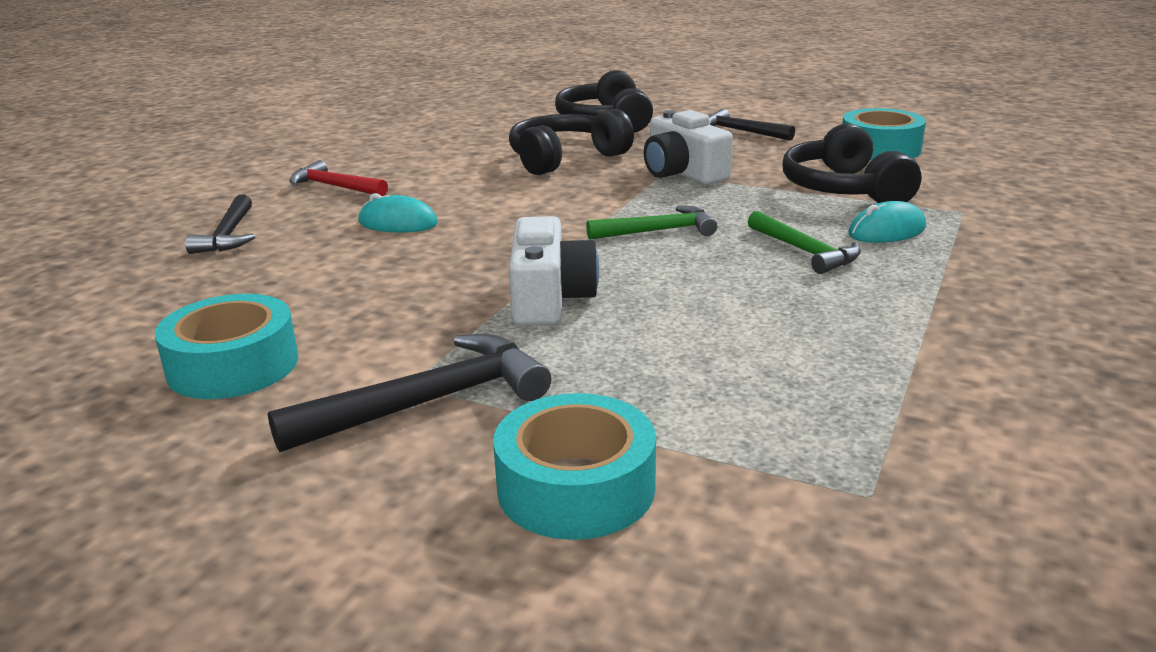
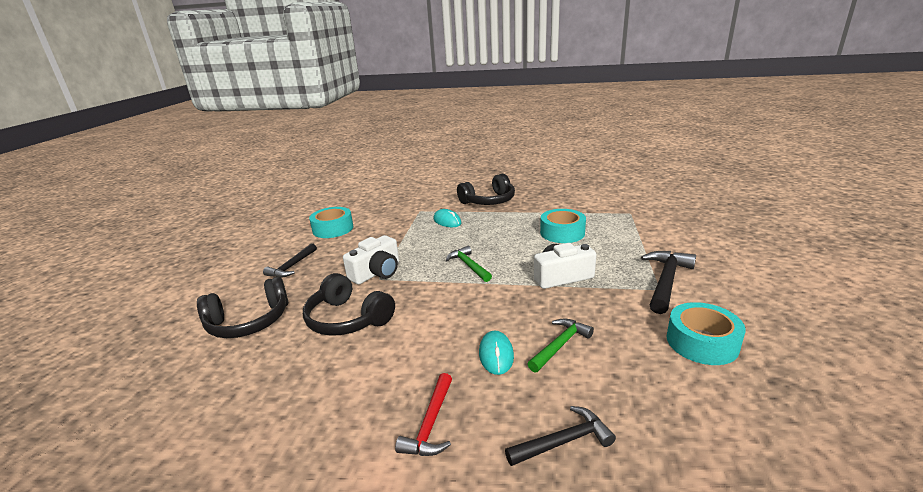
camera: 105 degrees left, 0 degrees up
(428, 403) = (666, 281): black hammer -> black hammer turned 75 degrees clockwise
(576, 487) = (675, 246): turquoise tape -> turquoise tape (562, 233)
(804, 251) = (476, 233): green hammer -> green hammer (560, 345)
(844, 189) = (397, 232): black headphones -> black headphones (488, 201)

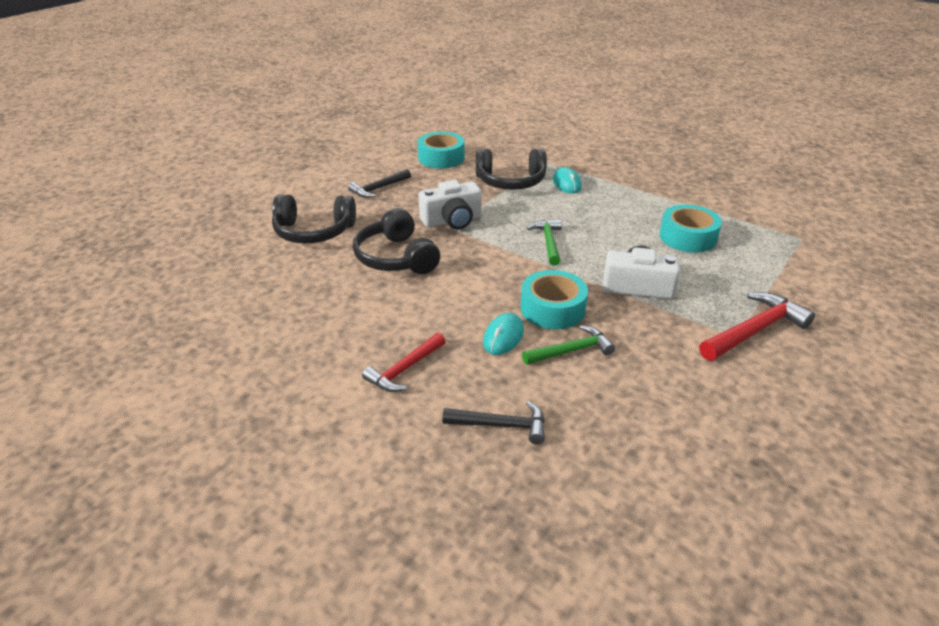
camera: 25 degrees right, 10 degrees up
(488, 201) = (636, 171): black headphones -> black headphones (510, 181)
(666, 281) = (754, 331): black hammer -> red hammer
(702, 342) = (722, 402): turquoise tape -> turquoise tape (552, 309)

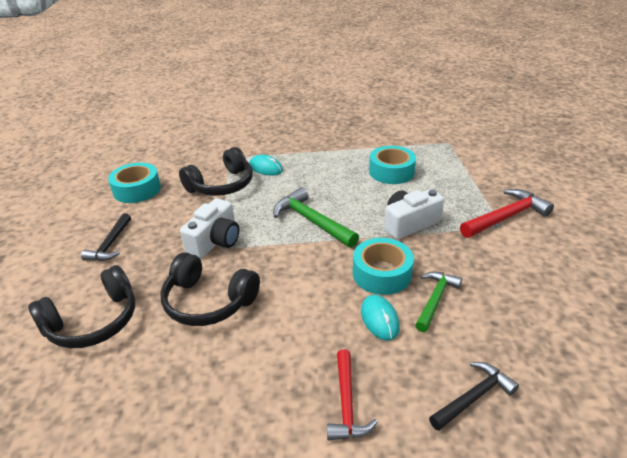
camera: 40 degrees left, 0 degrees up
(549, 242) = (312, 221): green hammer -> green hammer, size x1.50
(754, 331) = (506, 217): red hammer -> red hammer turned 45 degrees clockwise

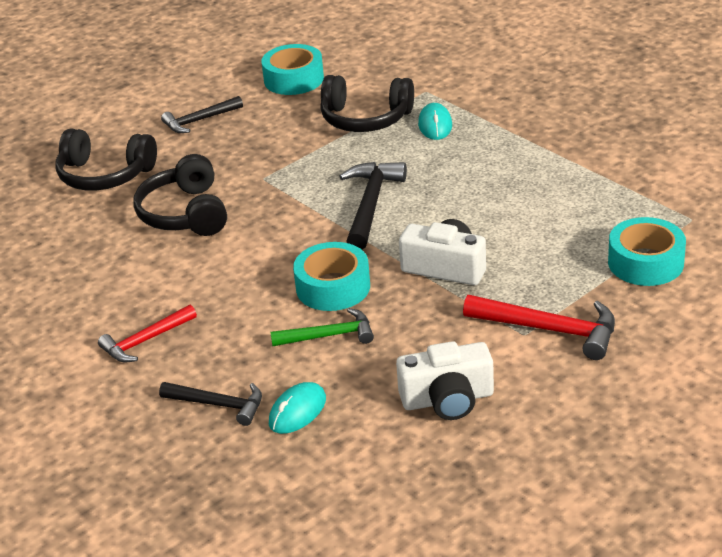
camera: 55 degrees right, 0 degrees up
(215, 241) = (269, 169): white camera -> white camera (447, 399)
(312, 221) = (371, 205): green hammer -> black hammer
(379, 319) = (263, 314): turquoise mouse -> turquoise mouse (297, 411)
(391, 172) = (545, 209): turquoise tape -> turquoise tape (645, 262)

